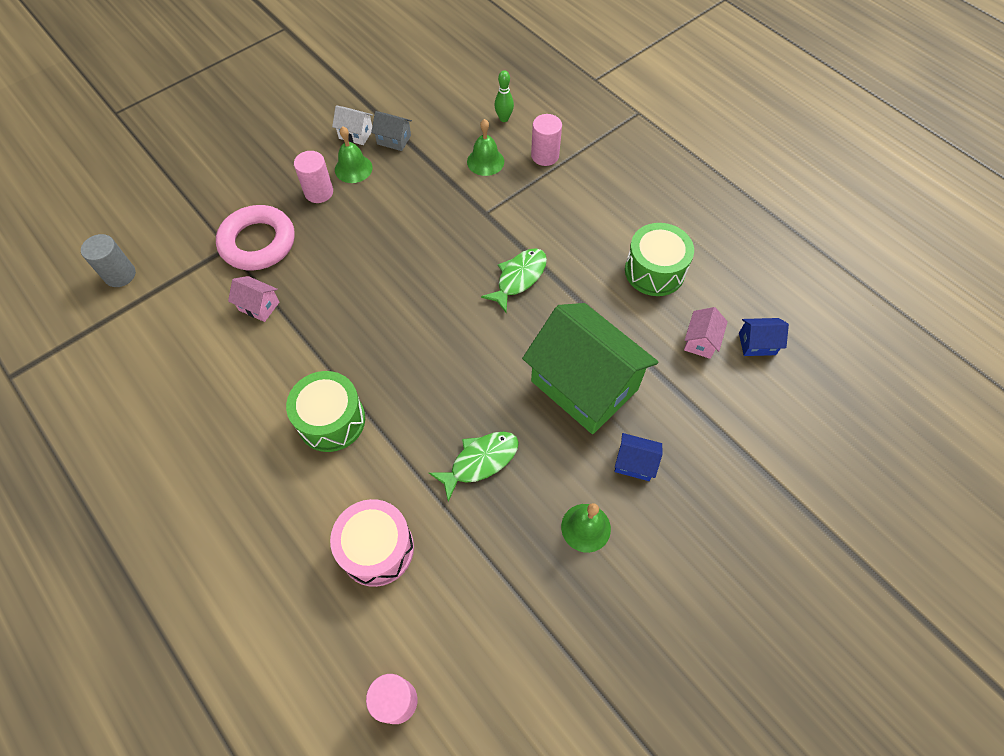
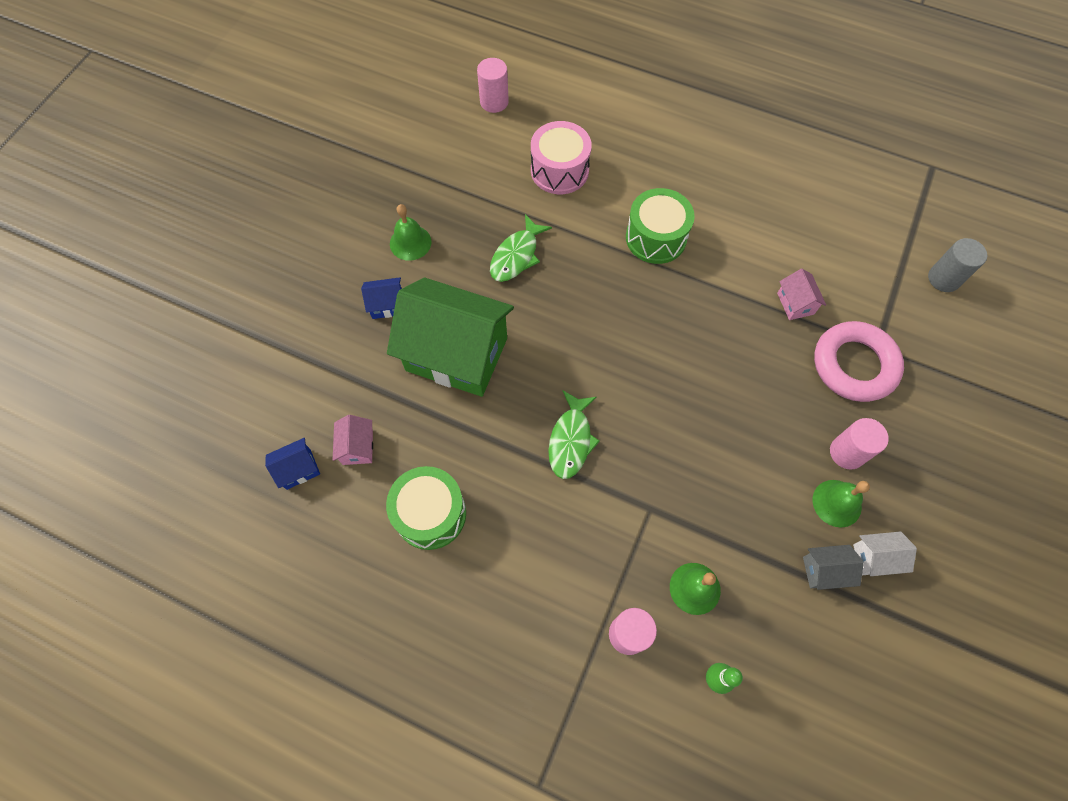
camera: 155 degrees right, 5 degrees up
(259, 306) = (795, 303): pink house -> pink house turned 75 degrees clockwise

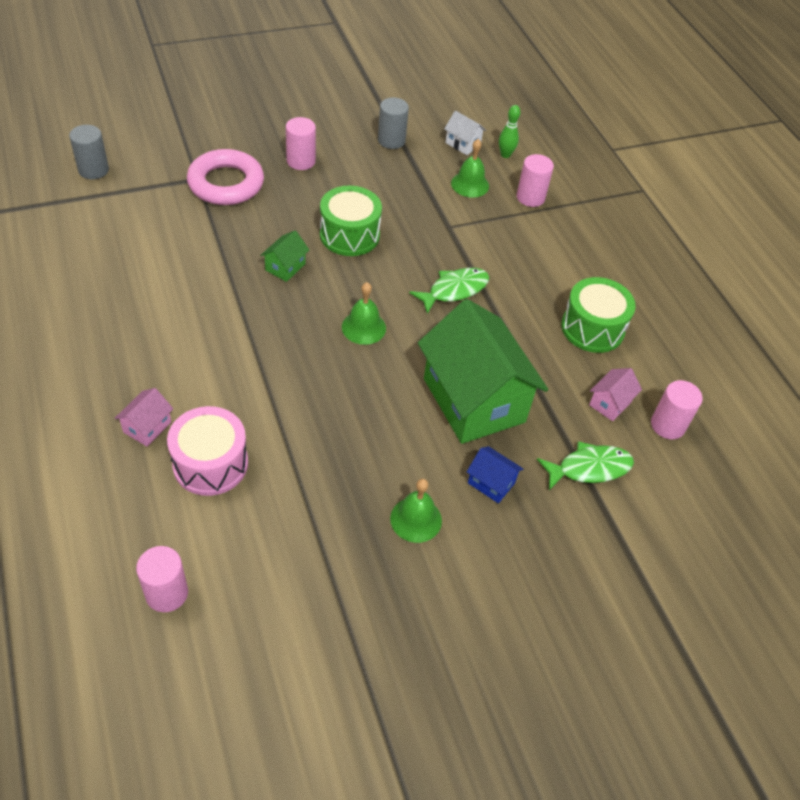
camera: 140 degrees left, 15 degrees down
(298, 469) = (668, 425): blue house -> pink cylinder
(516, 256) = (342, 428): green fish -> green fish (589, 468)
(656, 238) = (221, 346): green drum -> green drum (349, 235)
(706, 334) = (285, 267): none -> green house
(795, 303) = (202, 234): pink house -> pink house (147, 427)
(824, 570) = (391, 140): grey house -> grey cylinder
(837, 503) = (342, 152): green bell -> green bell (363, 327)
(875, 558) = (358, 125): white house -> white house (463, 144)

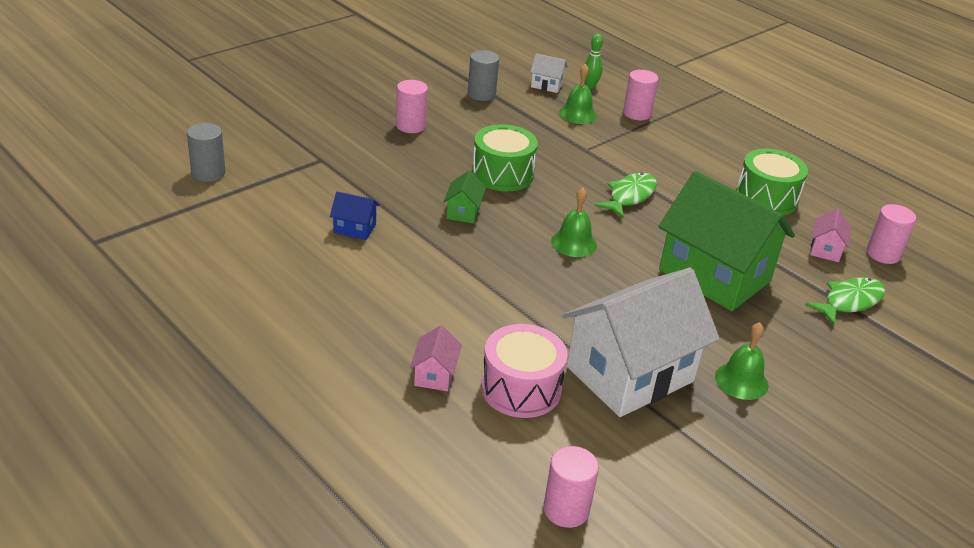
camera: 20 degrees left, 15 degrees down
(226, 183) = (353, 157): pink ring -> none
(317, 480) = (630, 374): none -> white house
(491, 483) = (780, 334): blue house -> blue house (354, 228)

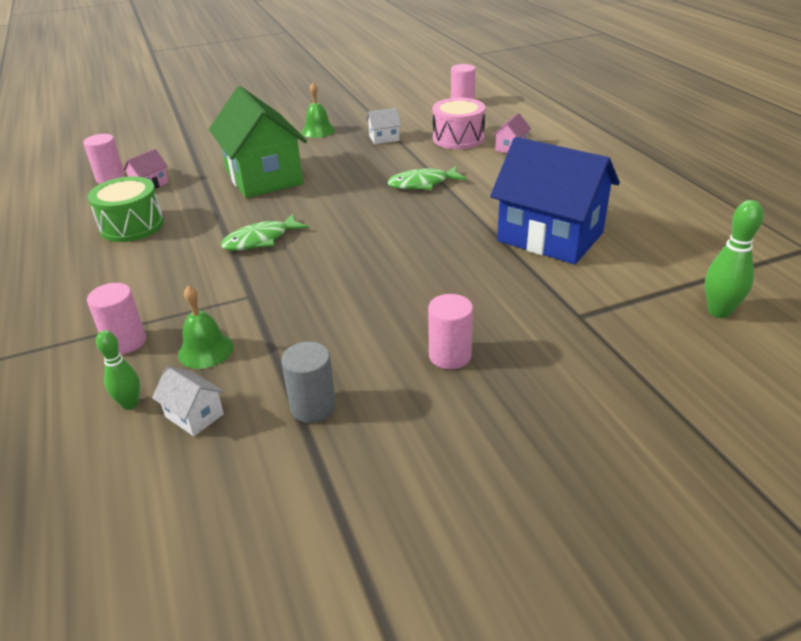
camera: 155 degrees left, 0 degrees up
(208, 173) = (719, 312): grey cylinder -> green bowling pin
(354, 228) = (550, 237): blue house -> blue house, size x2.48
(463, 212) = (437, 241): green house -> none
(502, 174) = (372, 275): green drum -> none
(574, 243) = (354, 207): green bell -> none
(630, 374) = (384, 138): white house -> white house, size x0.40
(849, 301) = (188, 156): green fish -> green fish (422, 184)

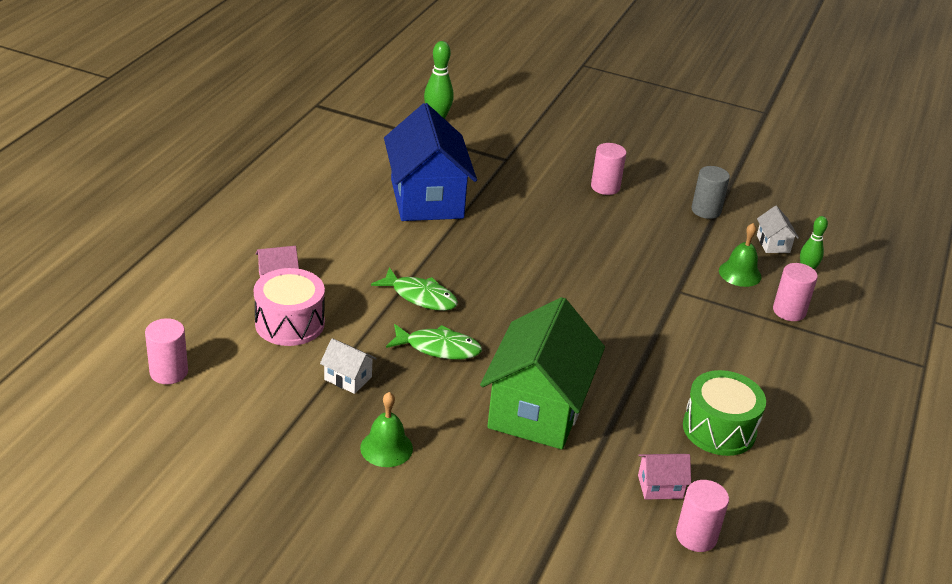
camera: 140 degrees left, 0 degrees up
(260, 240) = (622, 333): green fish -> green fish (438, 348)

